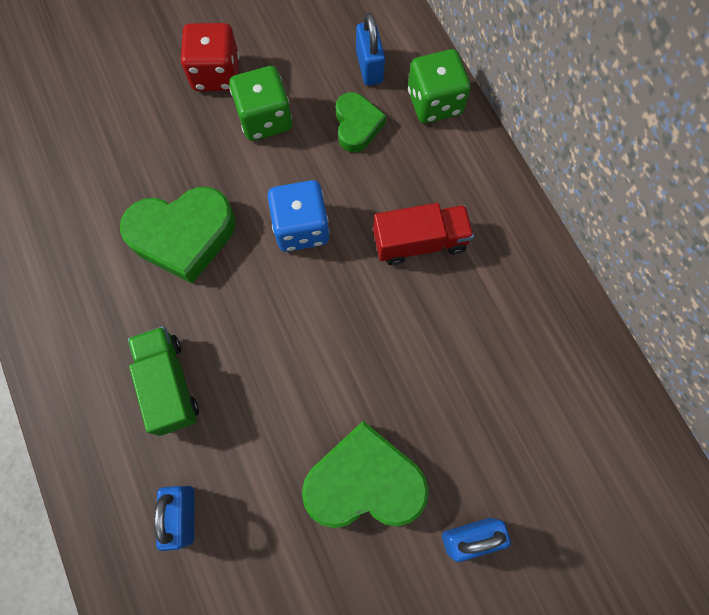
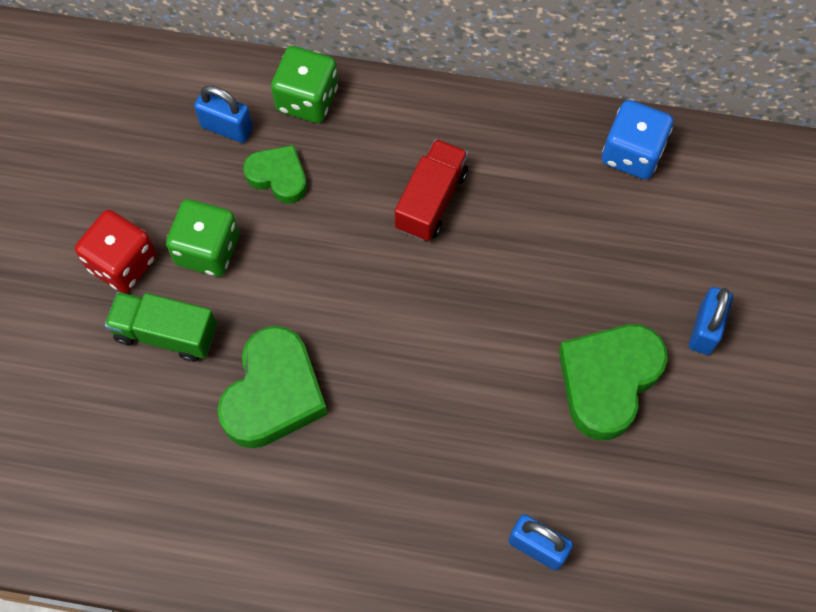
camera: 55 degrees left, 5 degrees down
(169, 384) = (411, 491): green truck -> green truck (166, 333)
(301, 228) = (343, 288): blue dice -> blue dice (632, 153)

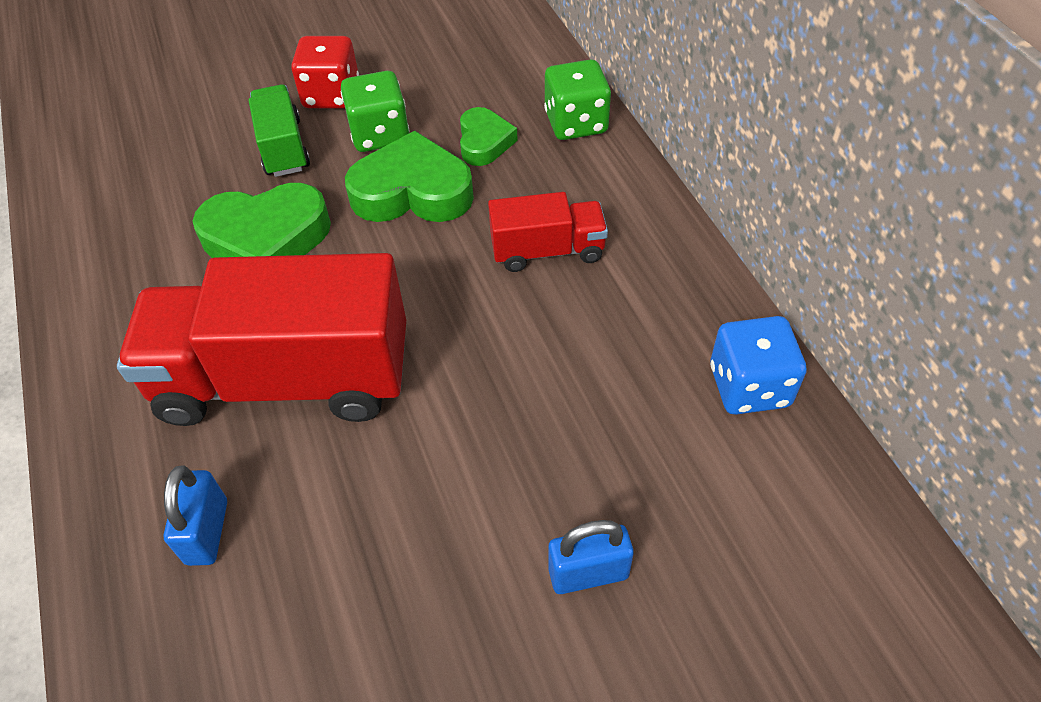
camera: 60 degrees right, 15 degrees down
(226, 127) = (504, 92): blue padlock -> none
(435, 441) = (285, 379): none -> red truck
(608, 381) = (451, 502): green heart -> green heart (412, 192)

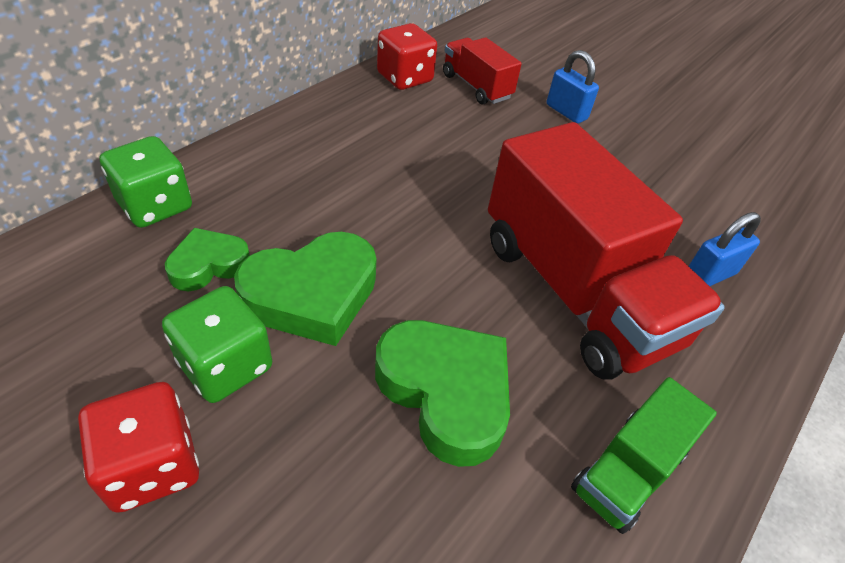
camera: 125 degrees left, 5 degrees down
(283, 148) = (289, 465): green truck -> green truck (628, 471)
(412, 192) = (312, 295): green heart -> green heart turned 90 degrees counterclockwise
(547, 250) = (341, 182): red truck -> red truck (476, 86)
(749, 386) = (405, 78): blue dice -> red dice

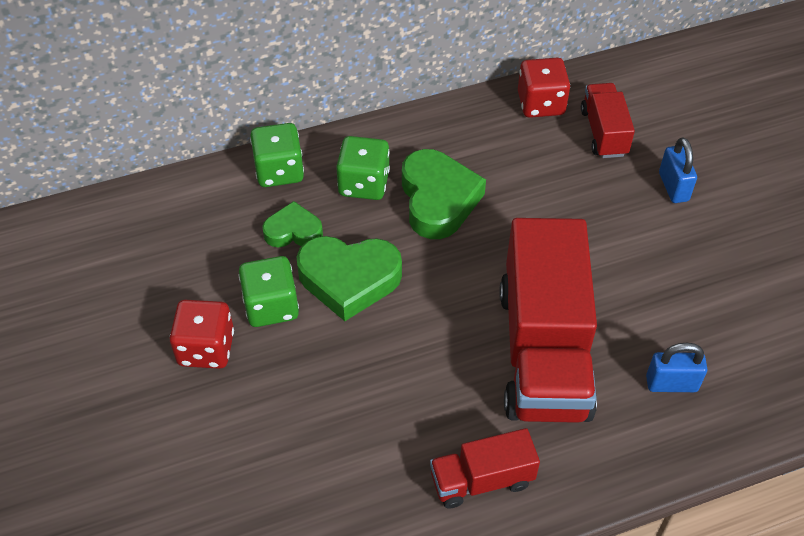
camera: 35 degrees right, 5 degrees up
(269, 190) = (364, 184): none -> green dice
(445, 392) = (396, 381): green heart -> green heart (438, 199)
(628, 471) = (482, 480): green truck -> red truck

